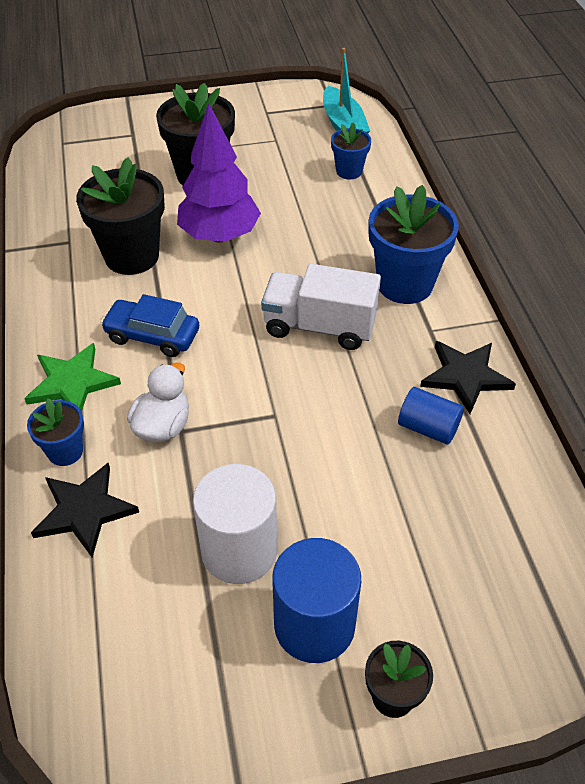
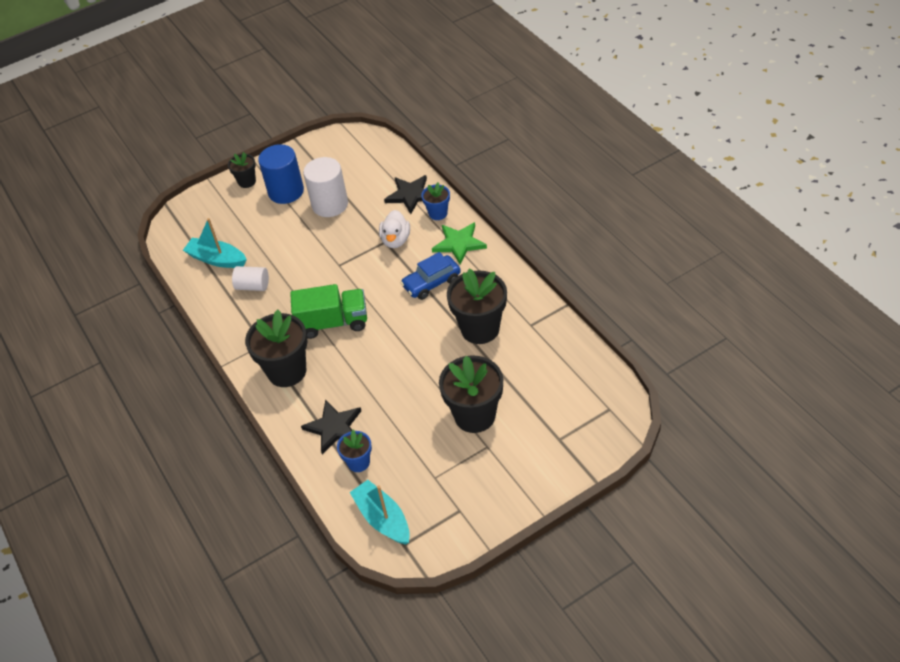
camera: 165 degrees right, 0 degrees up
(152, 336) = (431, 283): blue car -> blue car turned 150 degrees clockwise
(219, 235) = (430, 365): purple tree -> none
(319, 326) = (333, 323): white truck -> green truck
(405, 284) = (287, 371): blue flower pot -> black flower pot
(428, 428) = (253, 286): blue cylinder -> white cylinder
(465, 376) = (236, 321): black star -> black star (334, 428)
(486, 506) = (217, 259): none -> turquoise boat

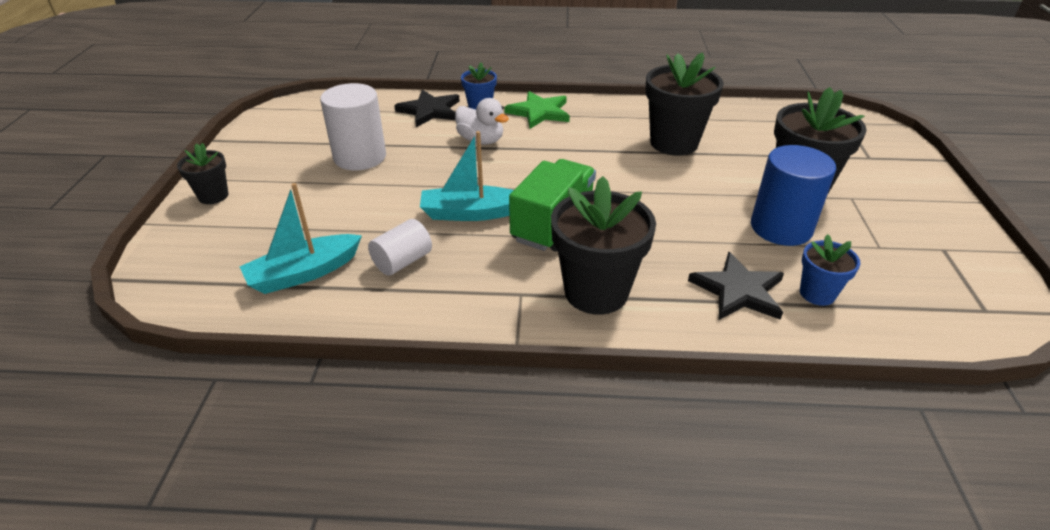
camera: 60 degrees left, 10 degrees down
(286, 191) = (285, 176): blue cylinder -> blue cylinder (781, 228)
(382, 518) = (931, 311): turquoise boat -> turquoise boat (470, 213)
(431, 283) = (574, 144): blue car -> none

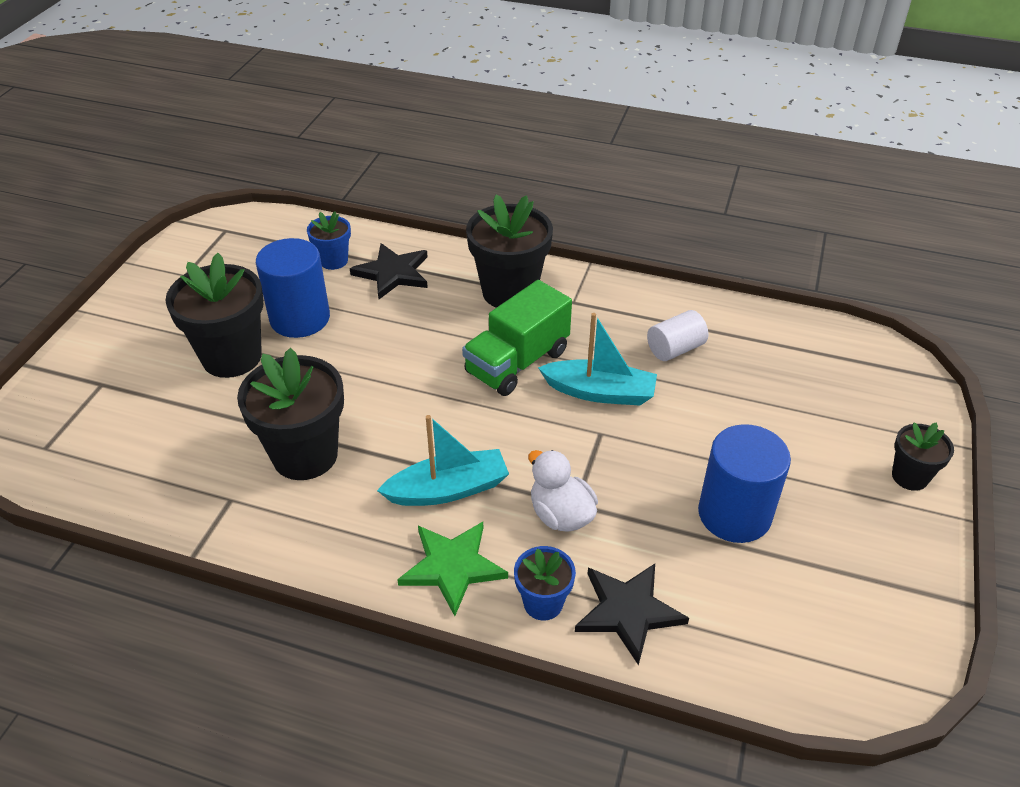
camera: 165 degrees left, 5 degrees up
(304, 273) = (768, 353): turquoise boat -> turquoise boat (448, 489)
(360, 157) = (734, 514): white cylinder -> blue cylinder

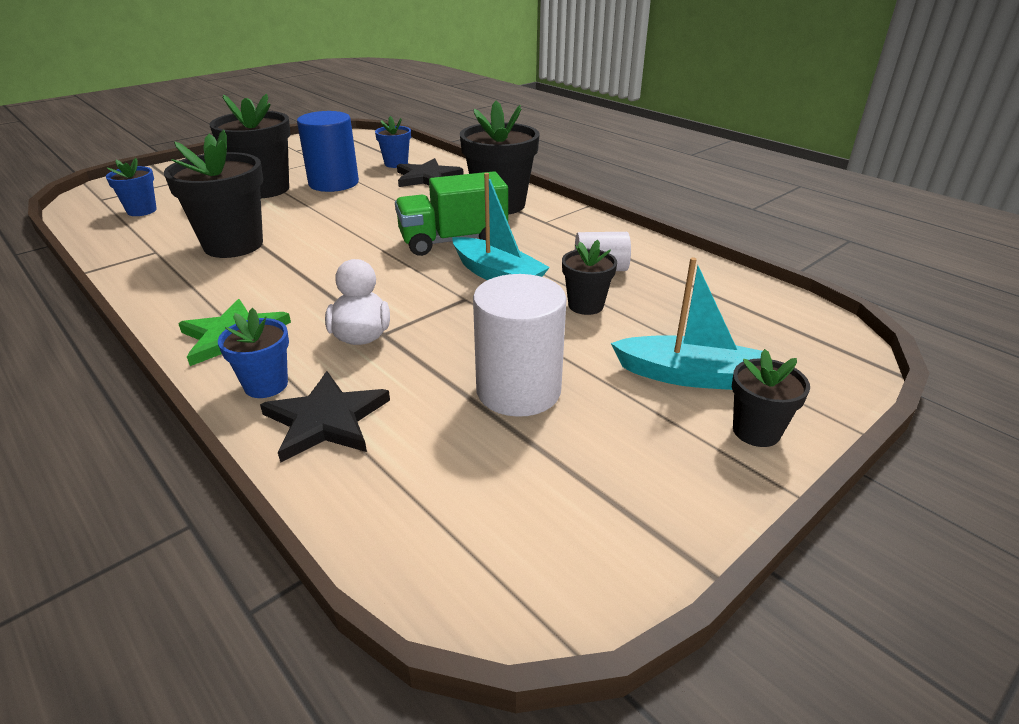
camera: 30 degrees right, 10 degrees down
(127, 446) = (141, 211): none -> blue flower pot
(448, 489) = (299, 292): turquoise boat -> turquoise boat (689, 376)
(702, 399) = (586, 305): none -> black flower pot
(734, 514) = (518, 390): blue cylinder -> white cylinder

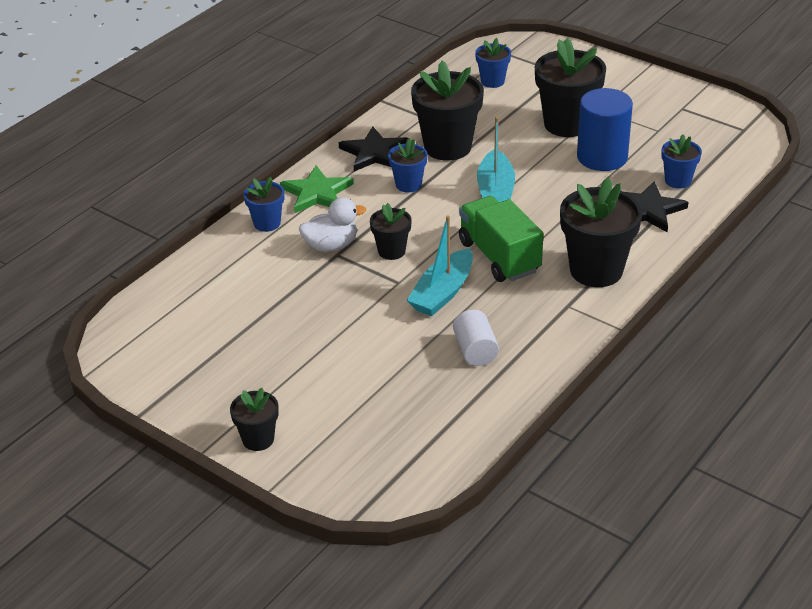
camera: 80 degrees right, 5 degrees up
(281, 274) = (408, 184): none -> blue flower pot
(326, 420) = (238, 256): black star -> black star (374, 153)
(518, 390) = (282, 327): white cylinder -> none
(586, 305) = (406, 347): black flower pot -> black flower pot (391, 251)
(689, 376) = (317, 407): turquoise boat -> turquoise boat (495, 191)

